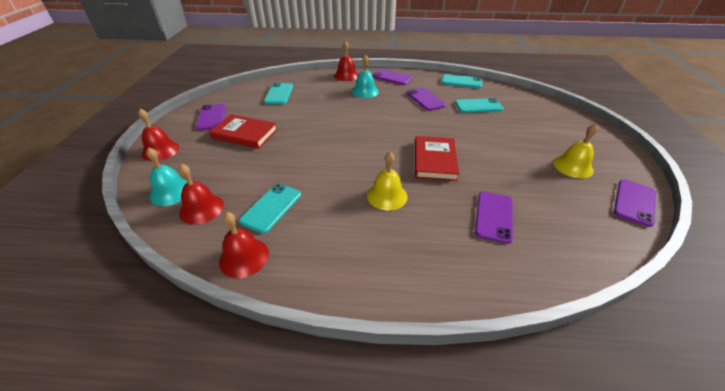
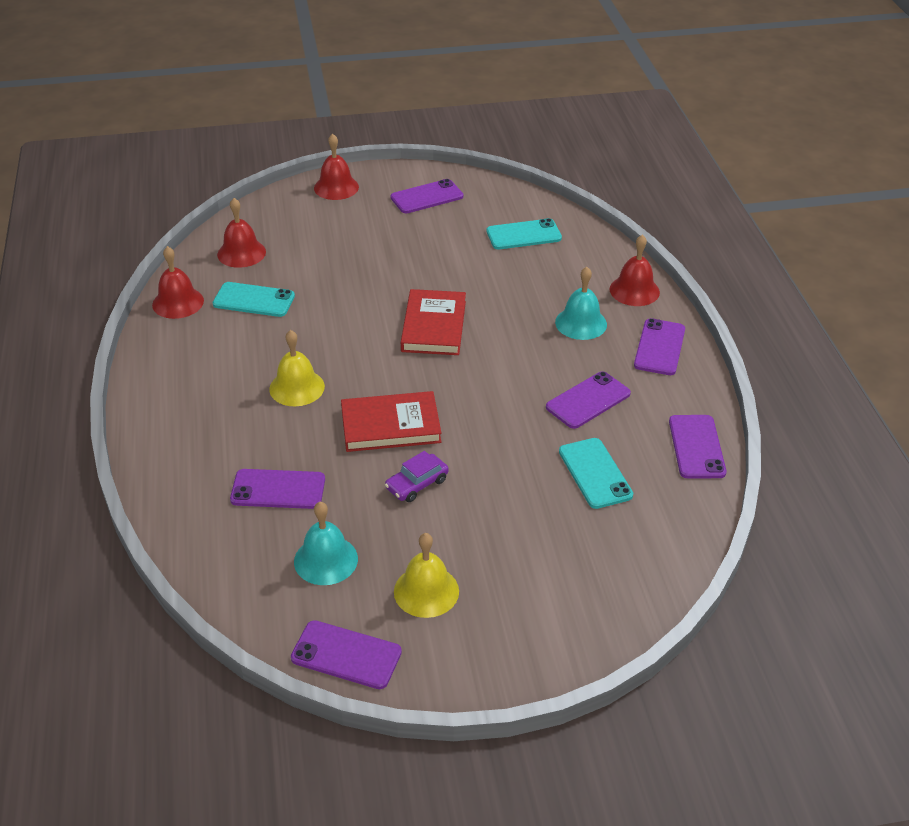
camera: 75 degrees right, 0 degrees up
(171, 191) = (263, 223): turquoise bell -> turquoise bell (326, 560)
(245, 134) = (396, 237): red book -> red book (434, 326)
(461, 81) = (696, 447): turquoise phone -> purple phone
(487, 158) = (417, 484): none -> purple car

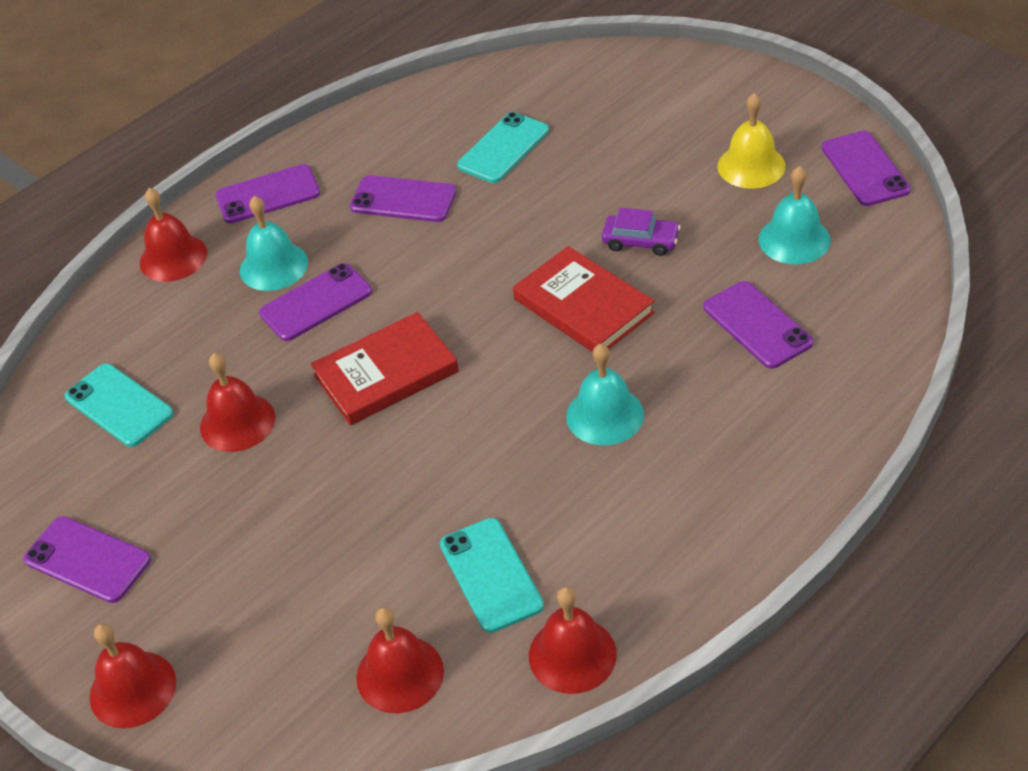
camera: 120 degrees left, 5 degrees up
(297, 387) = (605, 415): yellow bell -> turquoise bell
(462, 265) = (237, 422): none -> red bell
(696, 447) = (404, 111): purple phone -> purple phone (316, 303)

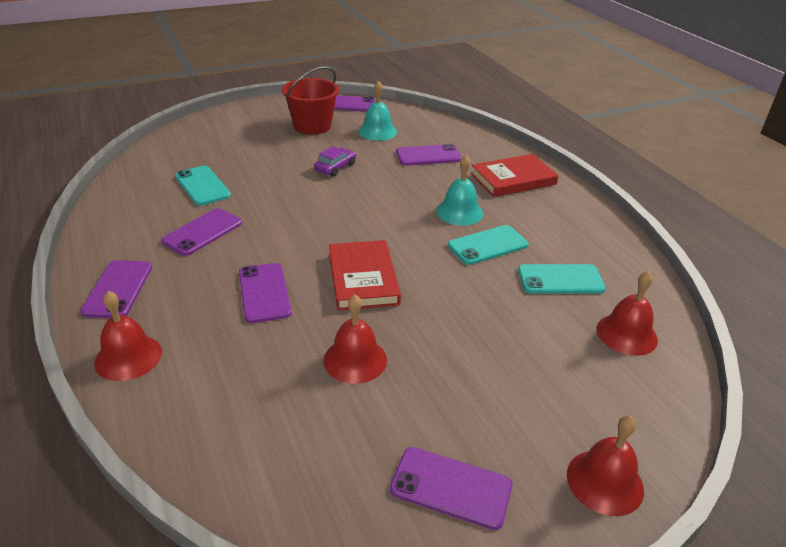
camera: 75 degrees left, 10 degrees down
(87, 560) = (451, 487): purple phone -> purple phone turned 60 degrees clockwise
(119, 405) = (279, 429): turquoise phone -> turquoise phone (487, 245)
(273, 266) = (203, 304): turquoise bell -> none
(572, 655) = (629, 267): red bell -> none
(583, 306) = (369, 196): red book -> red book (513, 179)
(751, 166) = (312, 126): yellow bell -> red bucket

